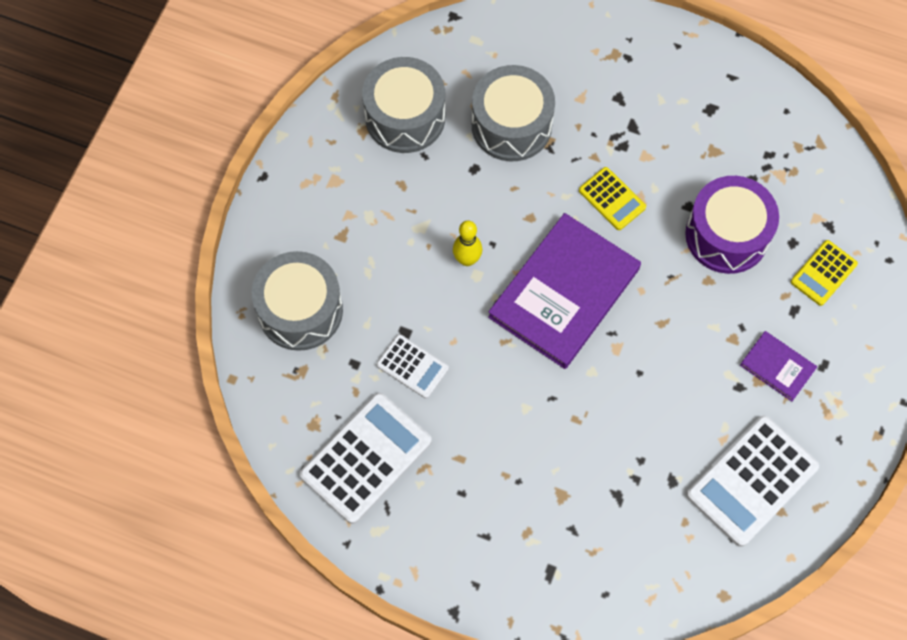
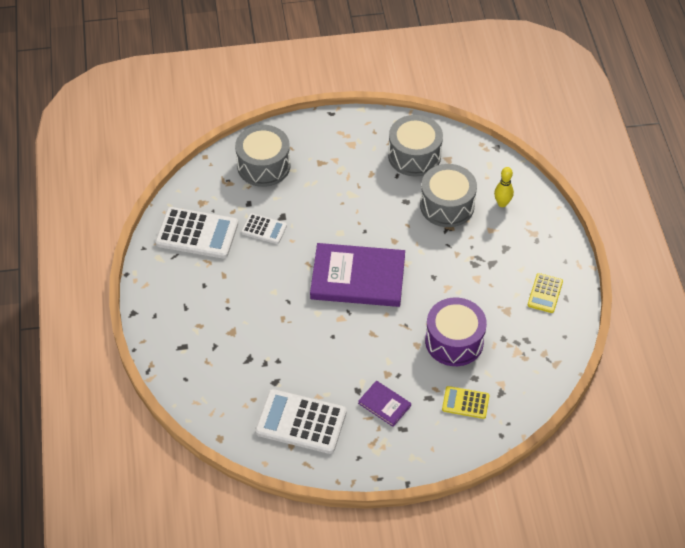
camera: 60 degrees right, 15 degrees down
(412, 367) = (264, 229): white calculator -> white calculator turned 75 degrees counterclockwise
(467, 259) = (346, 224): yellow bowling pin -> yellow bowling pin (502, 203)
(612, 199) = (435, 274): yellow calculator -> yellow calculator (545, 293)
(777, 367) = (384, 404): purple book -> purple book turned 60 degrees counterclockwise

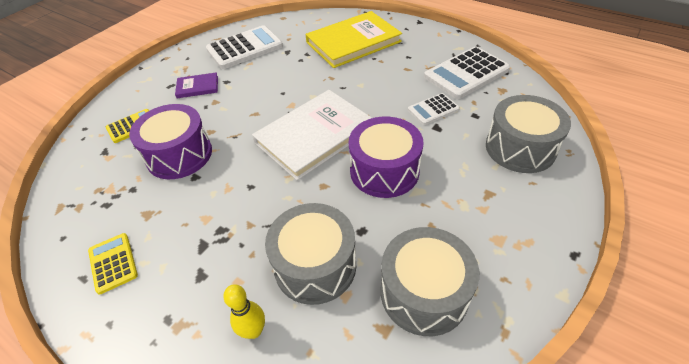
camera: 135 degrees right, 5 degrees down
(215, 340) = (353, 42): none -> yellow book
(351, 219) = (384, 171): none -> purple drum
(358, 278) = (314, 136): purple book -> white book

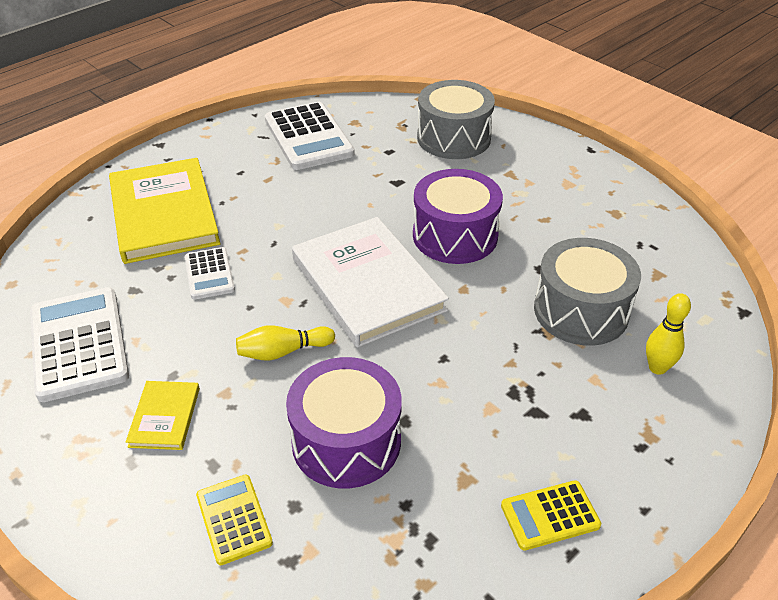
camera: 80 degrees left, 5 degrees down
(197, 87) = (164, 417): purple book -> yellow book
(247, 114) = (283, 351): none -> yellow bowling pin
(424, 293) = (621, 241): grey drum -> none
(433, 109) = (364, 177): white calculator -> white calculator (209, 274)

